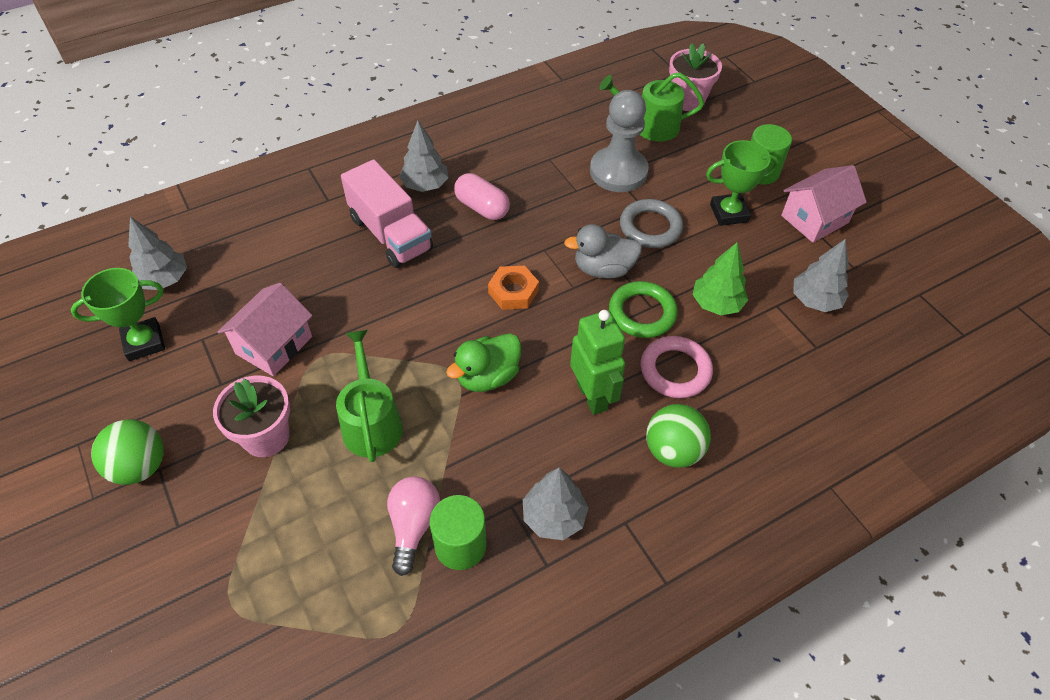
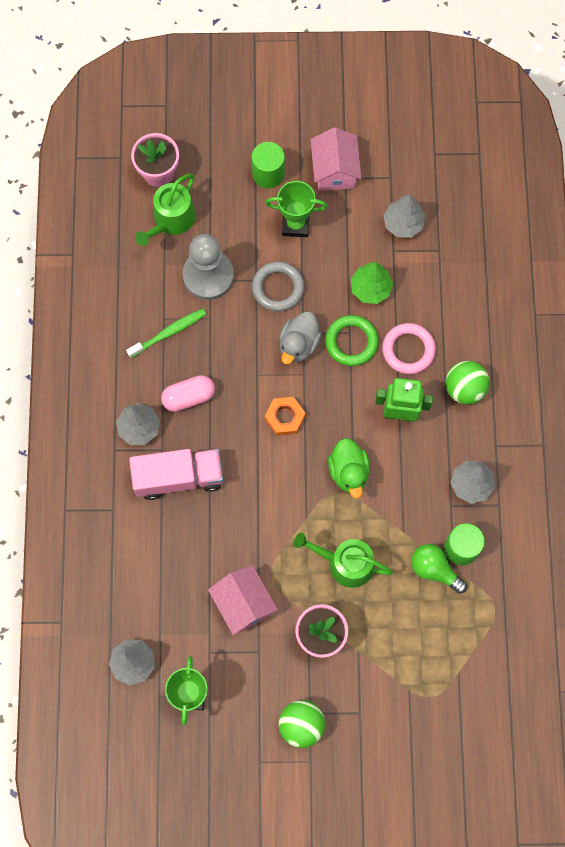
camera: 60 degrees left, 20 degrees up
(413, 526) = (434, 570): pink light bulb -> green light bulb
(538, 168) = (169, 332): none -> green toothbrush
(729, 213) = (295, 224): green trophy -> green trophy turned 75 degrees clockwise

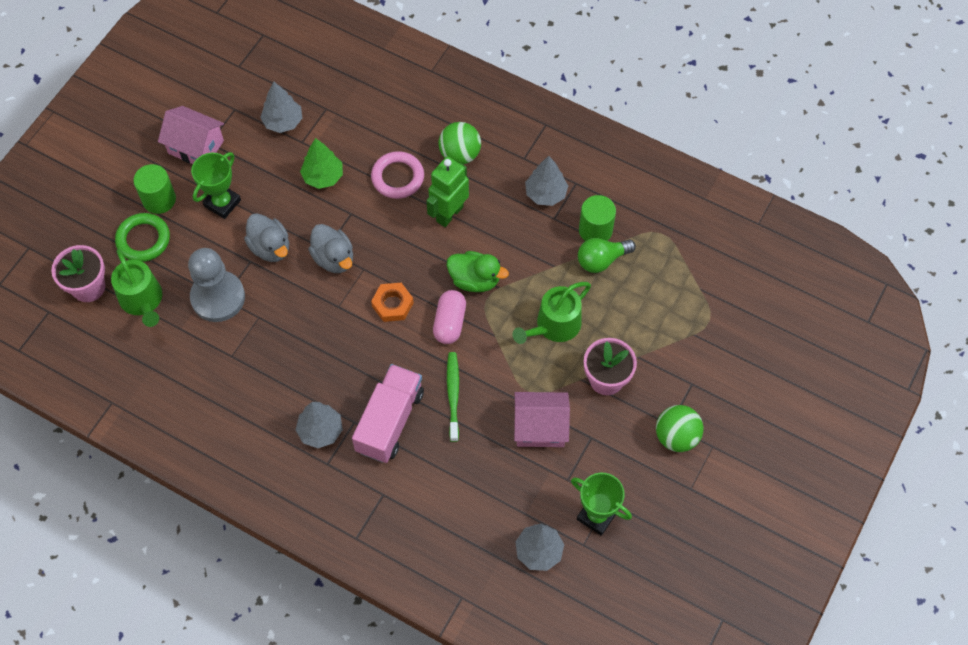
camera: 60 degrees left, 10 degrees down
(169, 332) = (248, 358): green toothbrush -> green toothbrush (453, 395)
(189, 397) = (320, 373): pink capsule -> pink capsule (449, 323)
(278, 288) = (270, 247): grey ring -> grey duck
(351, 342) = (360, 216): green ring -> green ring (143, 240)

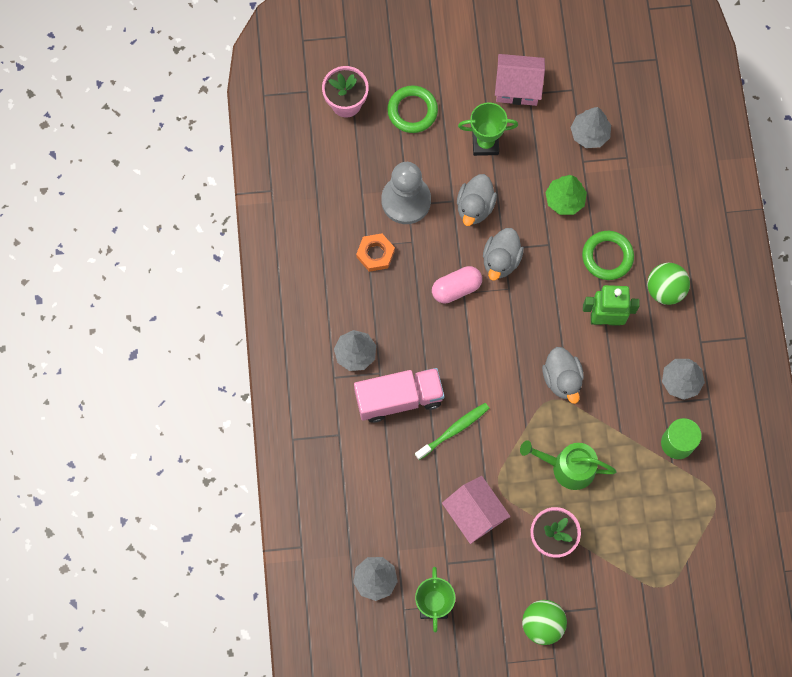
camera: 55 degrees right, 10 degrees up
(142, 300) = (364, 149): green watering can -> none
(159, 199) = (453, 96): green cylinder -> none
(196, 147) = (517, 87): pink house -> pink house turned 75 degrees counterclockwise
(392, 304) = (495, 332): orange nut -> orange nut (375, 254)
(397, 177) = (607, 257): pink ring -> green ring
(449, 323) = (511, 386): pink capsule -> pink capsule (456, 288)
(475, 280) = (562, 379): green duck -> grey duck
(601, 260) = (653, 466): green light bulb -> none

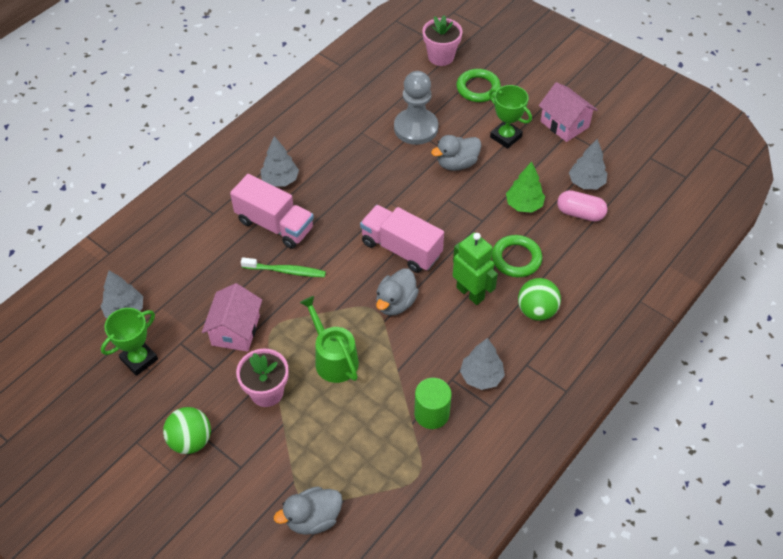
camera: 45 degrees right, 20 degrees down
(375, 254) = (361, 140): orange nut -> none
(456, 288) = (389, 196): pink capsule -> pink capsule (580, 213)
(501, 260) = (438, 204): grey duck -> grey duck (313, 518)
(516, 328) = (401, 249): none -> pink truck

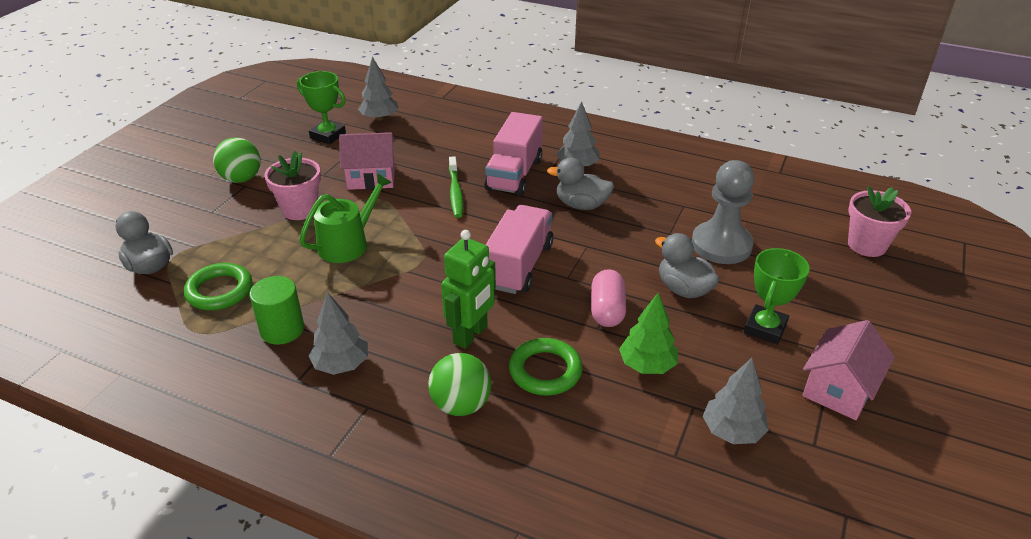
camera: 75 degrees right, 15 degrees down
(395, 303) = (436, 275): grey duck -> grey duck (581, 205)
(478, 88) = (837, 287): green ring -> green ring (219, 291)
(580, 213) = (664, 431): pink capsule -> pink capsule (607, 310)

